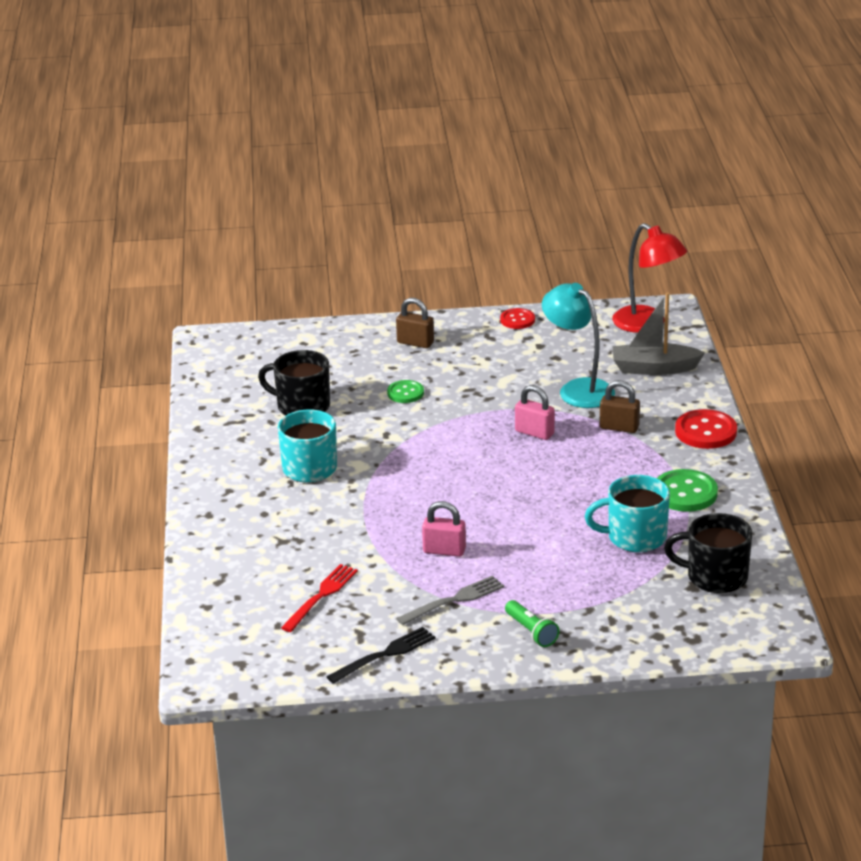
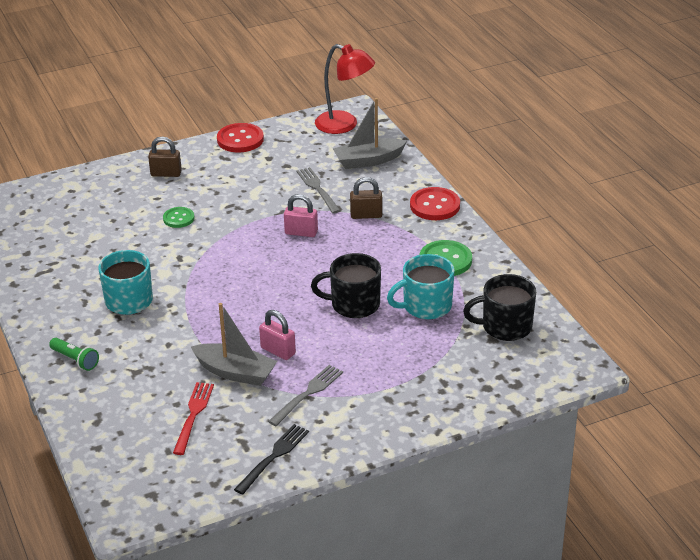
camera: 20 degrees left, 5 degrees up
(301, 406) = (96, 247): black mug -> black mug (353, 304)
(387, 563) = (235, 372): none -> grey boat
(444, 550) = (278, 351): pink padlock -> pink padlock turned 45 degrees clockwise
(517, 320) = (240, 139): red button -> red button, size x1.62
(531, 632) = (385, 407): green flashlight -> green flashlight (75, 360)
(578, 389) = (317, 189): turquoise lamp -> grey fork

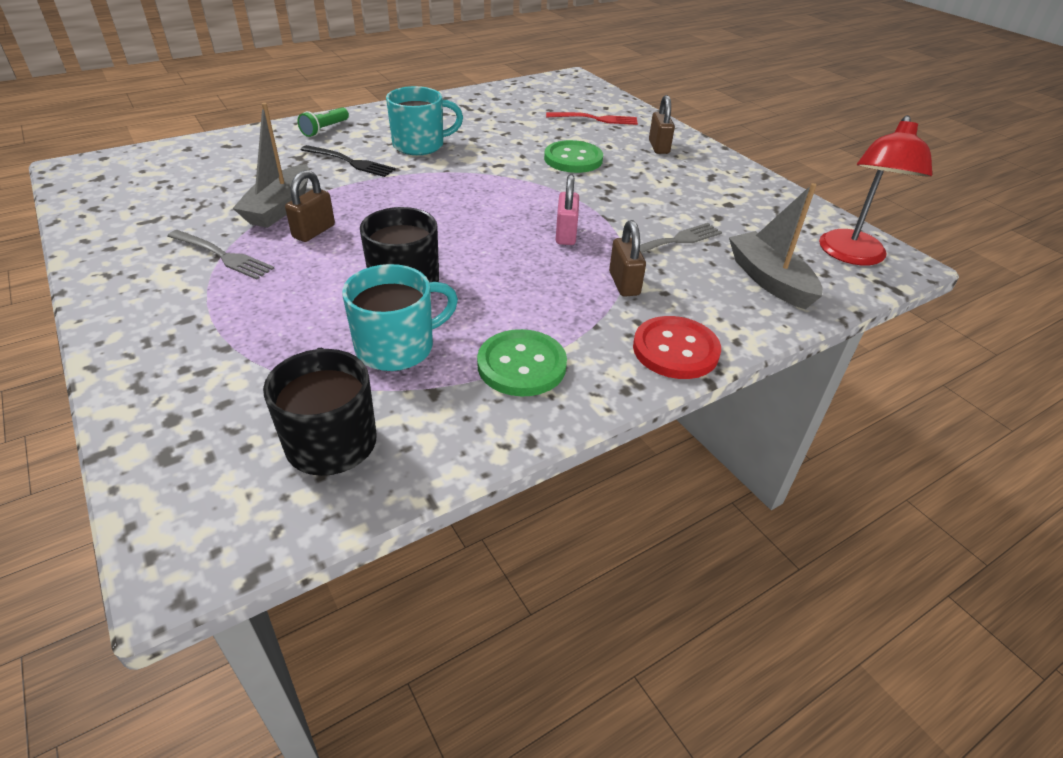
camera: 80 degrees right, 5 degrees up
(178, 218) = (573, 159): green button -> green button, size x1.62
(193, 415) = (213, 189): red fork -> red fork (595, 119)
(240, 139) = (758, 183): red button -> none
(273, 457) = (114, 239): black fork -> black fork (350, 162)
(278, 351) = (314, 231): pink padlock -> brown padlock
(426, 306) = (397, 347): turquoise mug -> turquoise mug turned 90 degrees clockwise

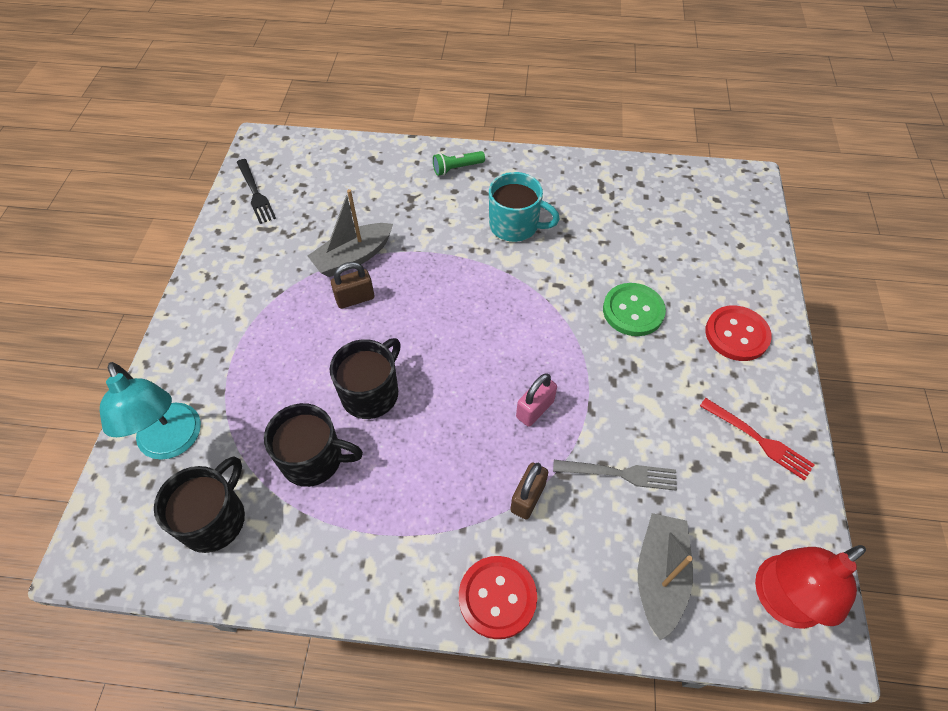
camera: 40 degrees right, 15 degrees up
(205, 410) = (173, 442): none -> turquoise lamp
(222, 255) = (281, 293): grey fork -> none
(350, 162) = (443, 223): black fork -> black fork (255, 193)
(397, 347) = (314, 459): turquoise mug -> black mug
(521, 365) = (375, 533): green button -> none
(595, 119) = (711, 260): red fork -> red fork (758, 440)
(658, 147) = (736, 334): brown padlock -> red button

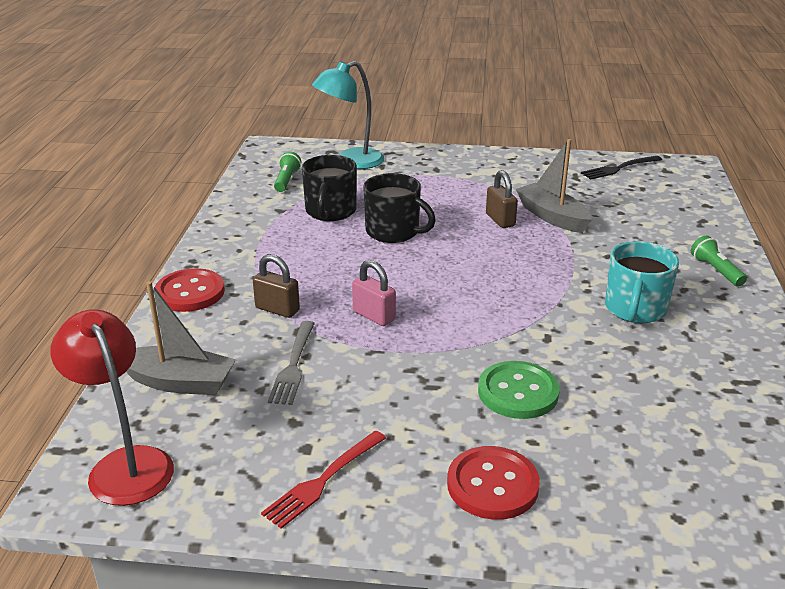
camera: 90 degrees right, 25 degrees down
(215, 519) = (286, 180): black mug -> green flashlight

